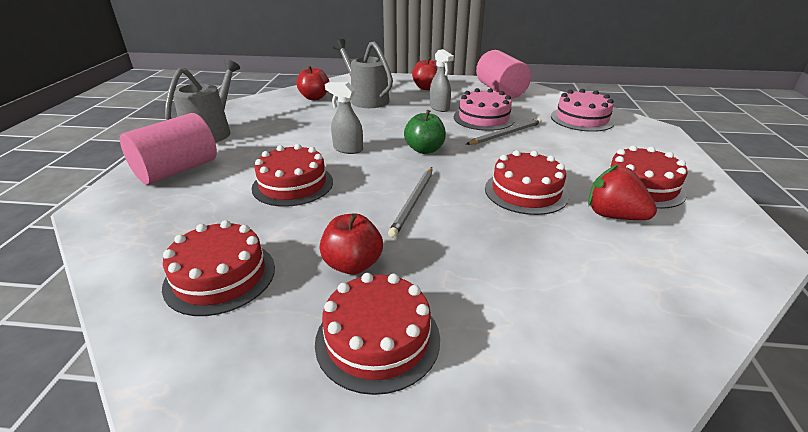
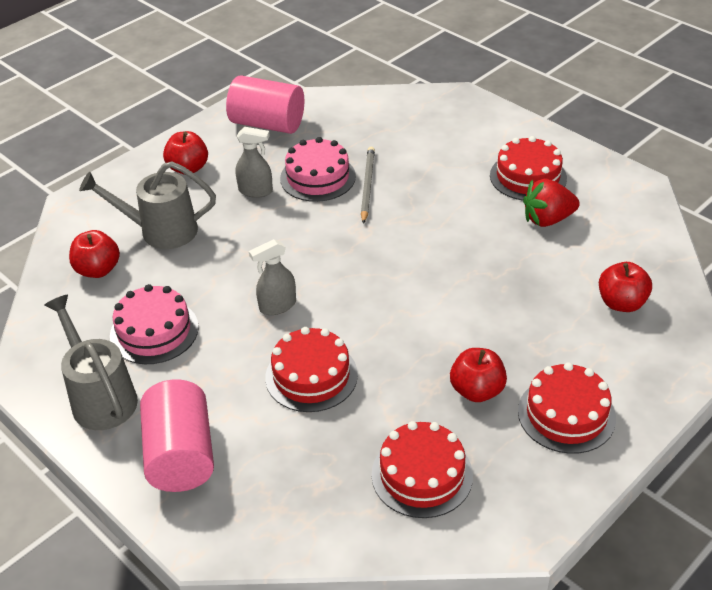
camera: 50 degrees left, 10 degrees up
(413, 202) = (423, 313): grey pencil -> none
(424, 150) = (338, 255): green apple -> none
(526, 192) = (473, 240): red cake -> none
(582, 119) = (393, 121): pink cake -> pink cake (154, 331)
(587, 309) = (621, 303): none -> red apple

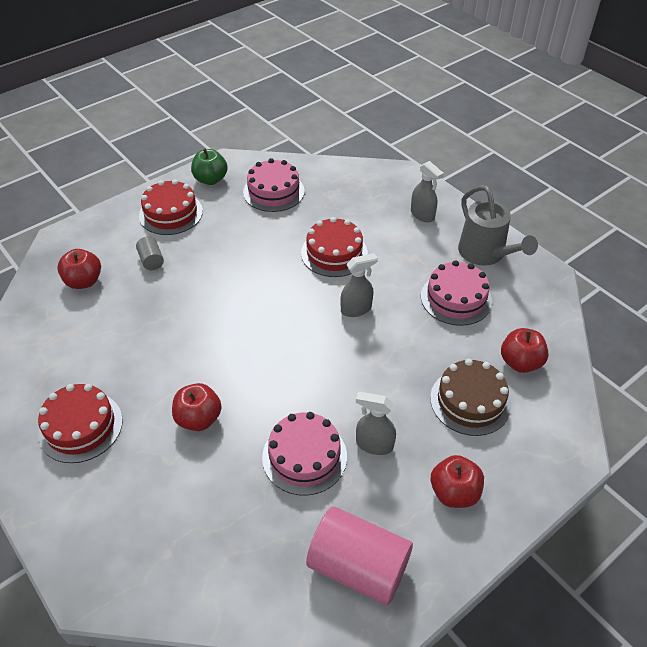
camera: 175 degrees left, 5 degrees up
(160, 231) = (470, 401): grey watering can -> brown cake
(181, 455) = (422, 215): pink cylinder -> grey spray bottle
(367, 185) = (253, 436): grey pencil -> none
(422, 475) = (273, 191): red cake -> pink cake
(477, 390) = (222, 232): red apple -> red apple (199, 419)
(535, 488) = (210, 179): none -> green apple
(547, 219) = (93, 368): red strawberry -> none
(553, 338) = (151, 260): none -> grey cylinder

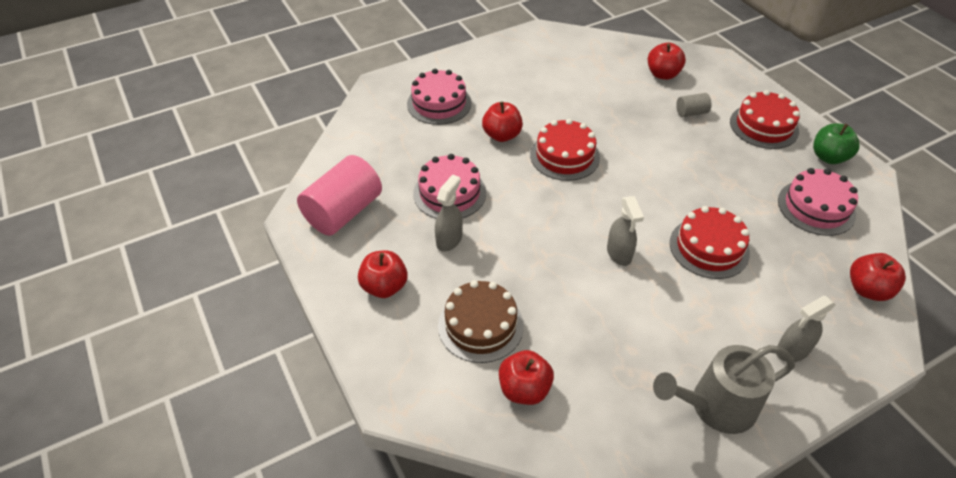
camera: 100 degrees right, 0 degrees up
(80, 426) = (508, 77): red cake -> red cake (564, 156)
(354, 175) = (867, 289): none -> red apple
(456, 298) = (631, 350): pink cake -> pink cake (439, 103)

